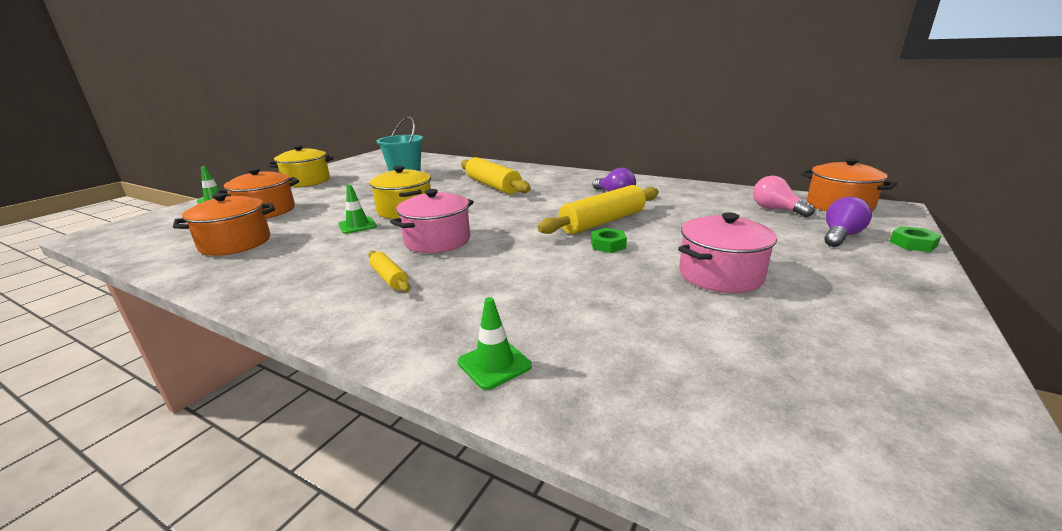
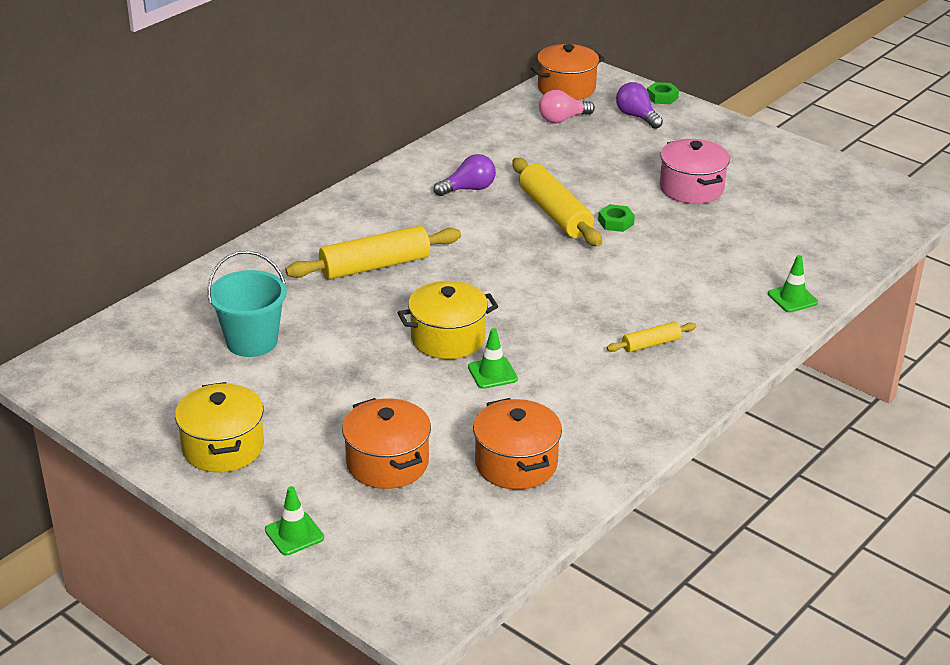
camera: 80 degrees left, 10 degrees up
(437, 241) = (567, 316): pink pot -> none

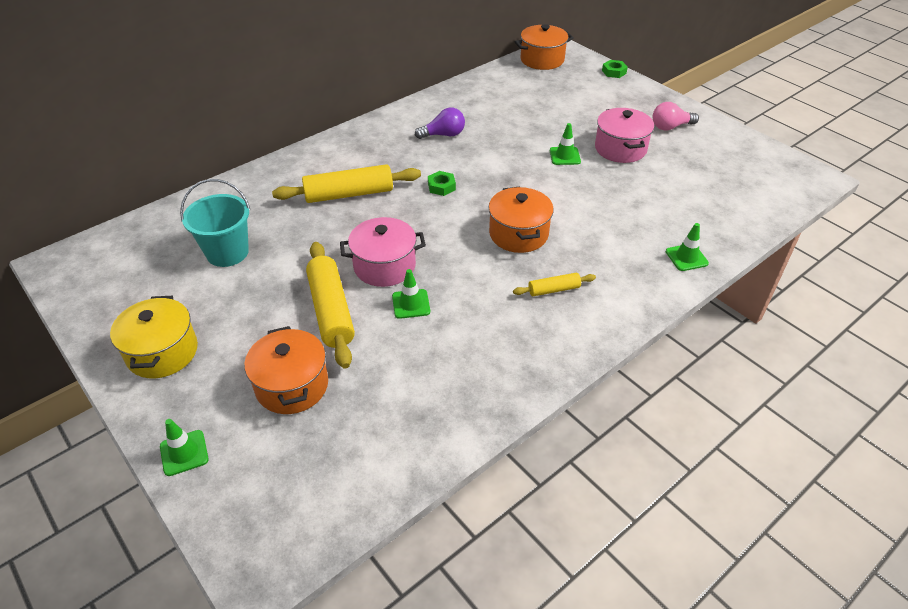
camera: 10 degrees right, 10 degrees up
(448, 338) = (384, 266): yellow pot -> pink pot
(516, 464) = (403, 400): orange pot -> orange pot (518, 234)
(555, 213) = (505, 161): yellow rolling pin -> yellow rolling pin (331, 311)
(562, 119) = (532, 84): pink light bulb -> pink light bulb (670, 127)
(616, 222) = (552, 173): green nut -> green nut (441, 186)
(626, 202) = (564, 156): none -> green traffic cone
(637, 116) = (590, 86): purple light bulb -> none

